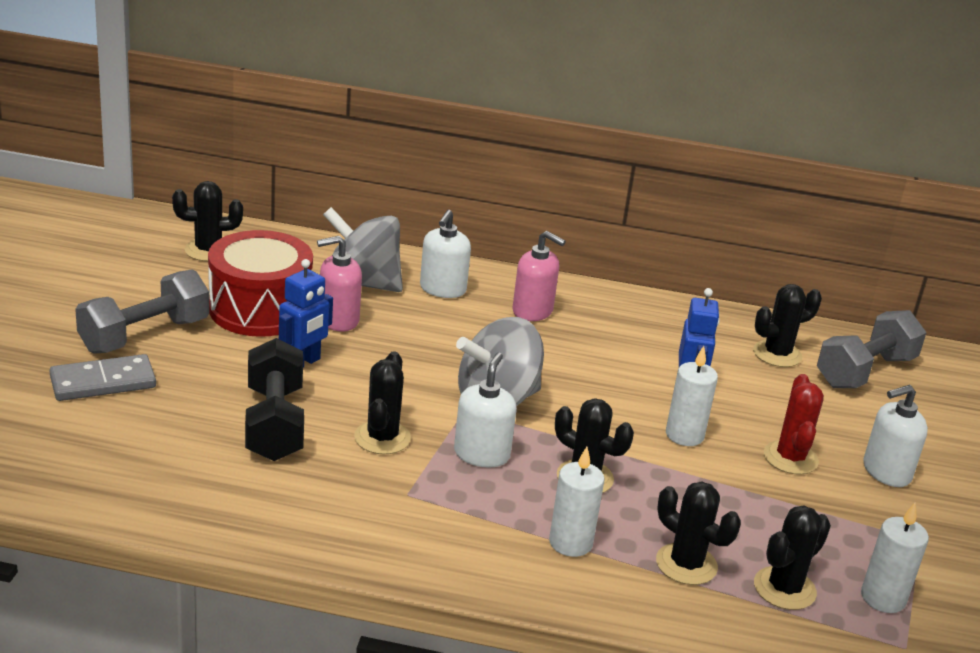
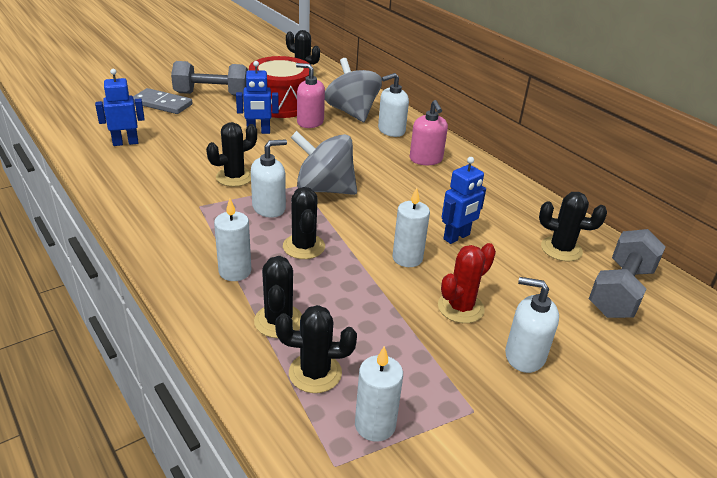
camera: 45 degrees right, 5 degrees up
(165, 463) = (125, 143): none -> blue robot
(274, 424) = (198, 149): black dumbbell -> none
(865, 371) = (620, 291): grey dumbbell -> grey dumbbell turned 60 degrees counterclockwise

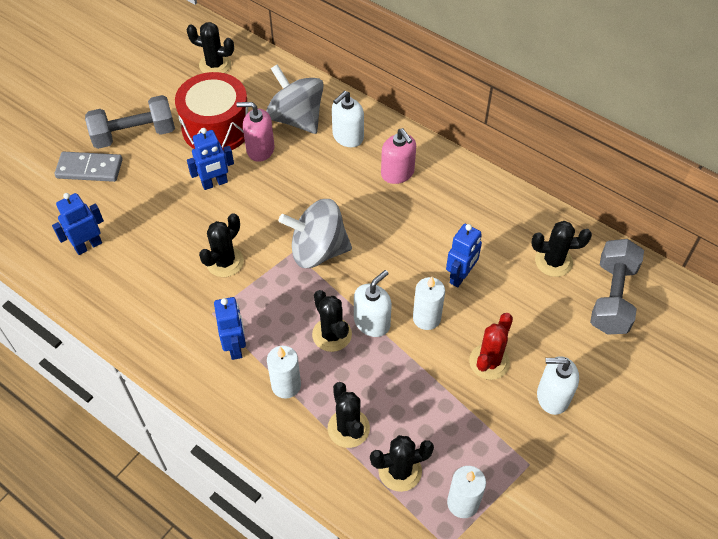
camera: 15 degrees left, 20 degrees up
(205, 232) = (235, 347): none -> blue robot
(269, 208) = (278, 294): white soap dispenser -> white soap dispenser (372, 322)

